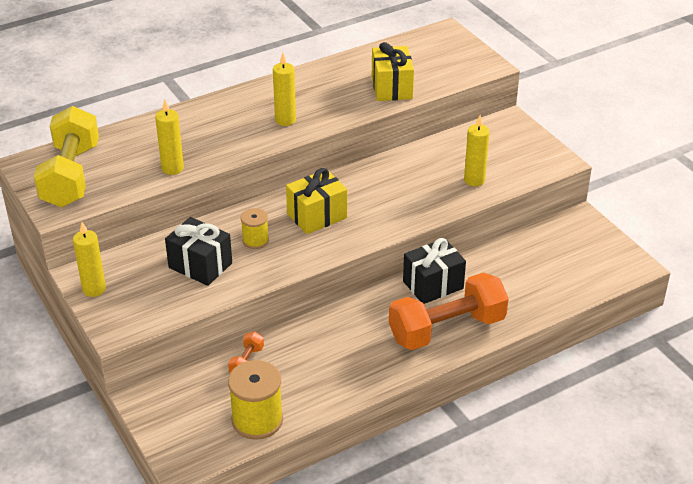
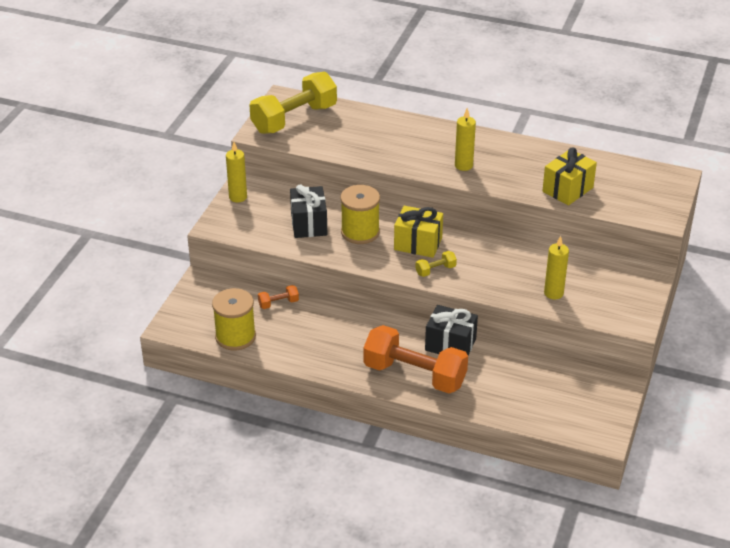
camera: 50 degrees right, 0 degrees up
(172, 168) = (352, 151): yellow candle -> none
(255, 240) = (360, 232): yellow spool -> yellow spool, size x1.74
(365, 226) = (435, 270): none -> yellow dumbbell

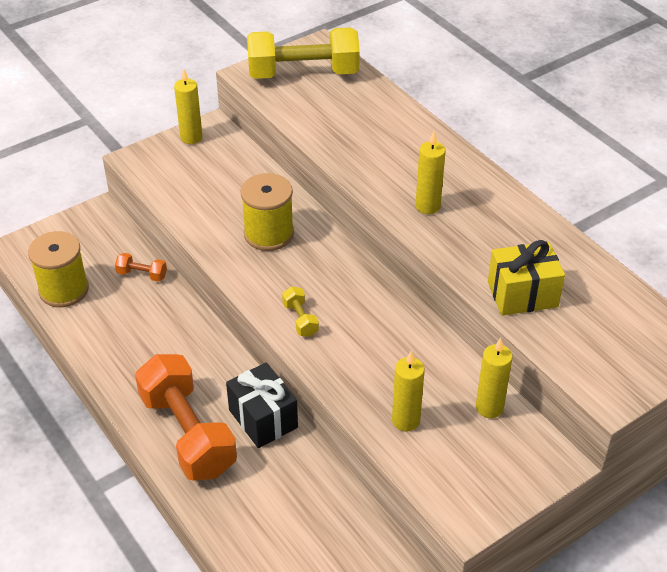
camera: 35 degrees right, 5 degrees up
(309, 224) = (227, 199): black gift -> none
(418, 244) = (315, 278): yellow gift -> none
(435, 270) = (300, 319): yellow dumbbell -> yellow dumbbell turned 60 degrees clockwise
(590, 265) = (489, 408): none -> yellow candle

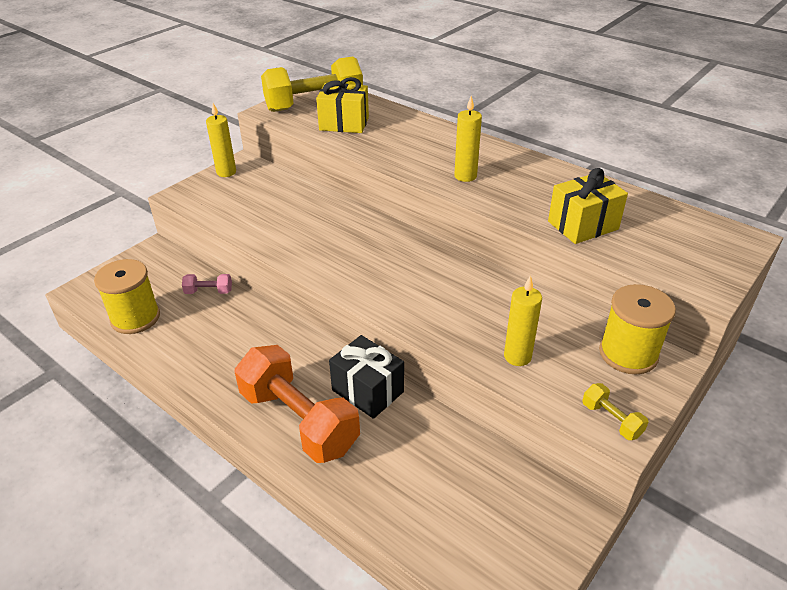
camera: 15 degrees left, 5 degrees down
(142, 274) = (209, 291): orange dumbbell -> pink dumbbell
(269, 234) = (323, 230): yellow spool -> yellow spool (628, 354)
(300, 319) = (380, 291): yellow dumbbell -> yellow dumbbell (611, 420)
(326, 108) = (344, 123): none -> yellow gift
(489, 408) = (586, 330): yellow candle -> none

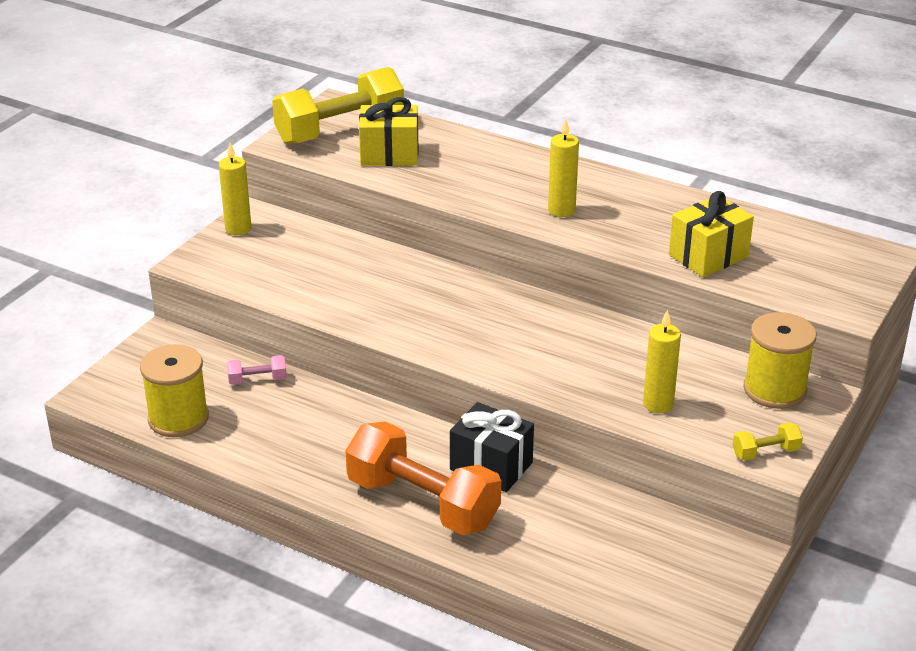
camera: 10 degrees left, 5 degrees down
(611, 420) = (765, 452): yellow dumbbell -> yellow dumbbell turned 60 degrees counterclockwise

